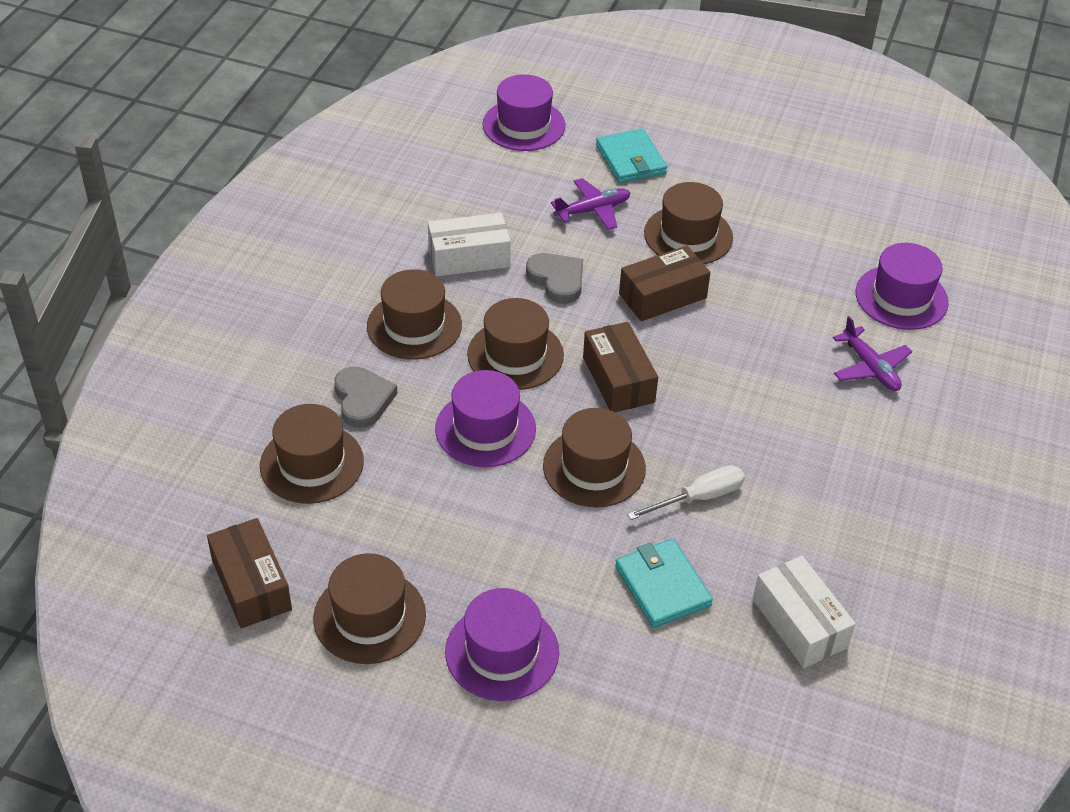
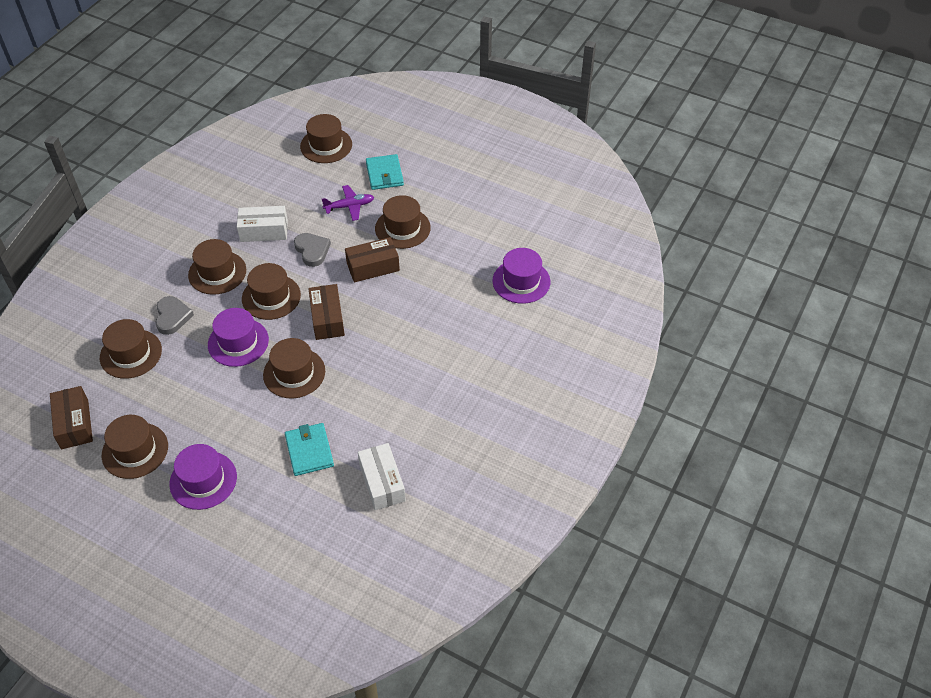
camera: 10 degrees right, 5 degrees up
(524, 125) = (326, 145): purple hat -> brown hat
(699, 498) = (350, 398): white screwdriver -> none
(870, 368) = (484, 326): purple plane -> none

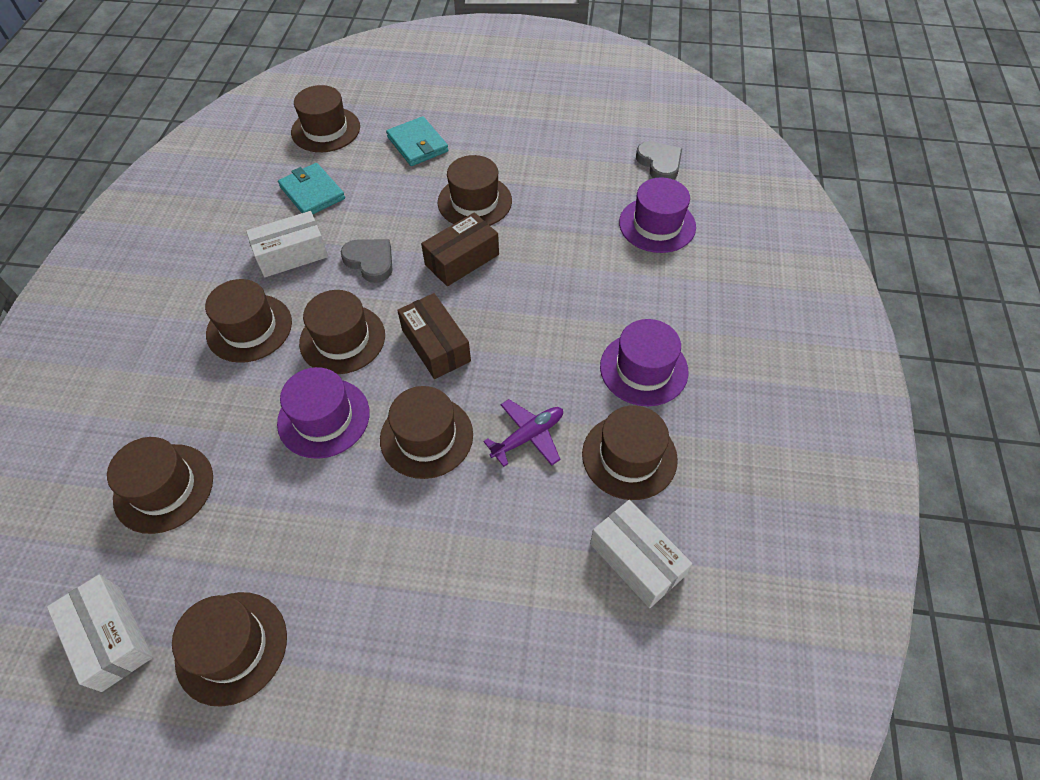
camera: 20 degrees left, 5 degrees up
(74, 424) = (111, 637): brown box -> white box
(172, 317) = (208, 411): grey heart -> grey heart (659, 163)
(203, 480) = (365, 657): purple hat -> purple hat (643, 369)
(309, 451) = (506, 548): turquoise wallet -> turquoise wallet (312, 193)
(349, 206) = (393, 193): purple plane -> purple plane (528, 436)
(412, 424) = (629, 456): none -> brown hat

